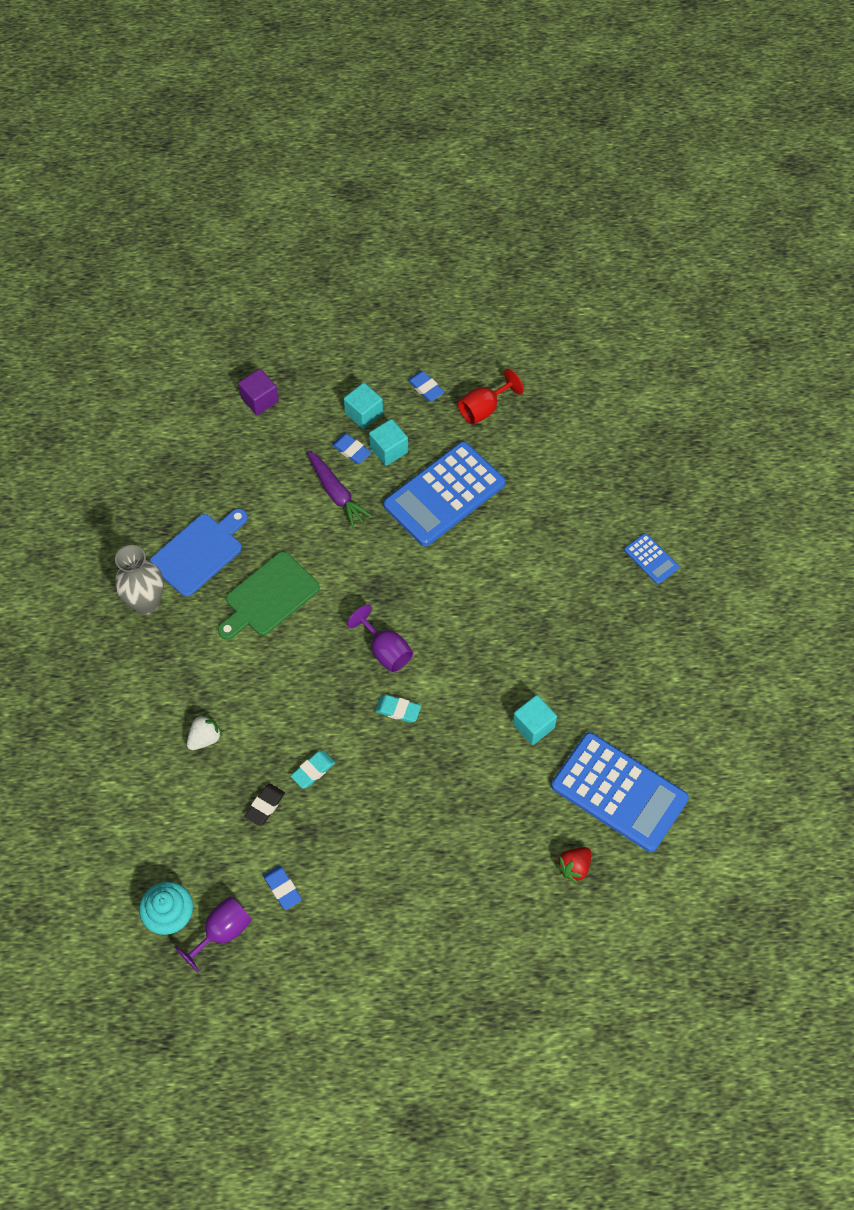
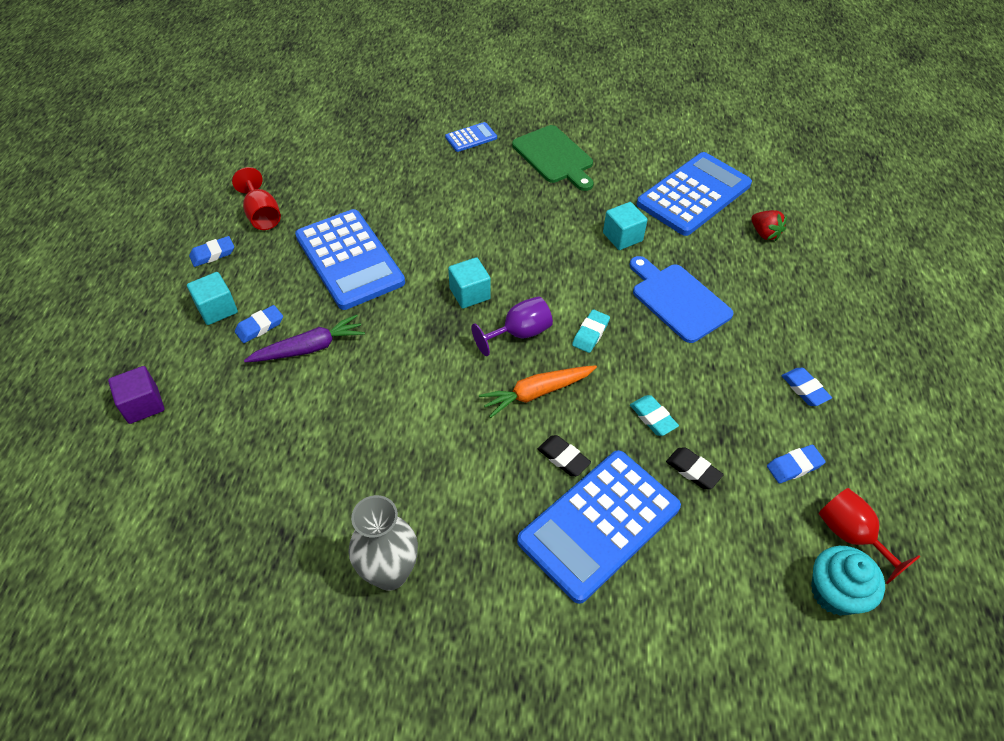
camera: 80 degrees left, 10 degrees down
(199, 552) = (335, 499): blue cutting board -> blue cutting board (678, 300)
(205, 738) = (599, 524): white strawberry -> blue calculator
(222, 932) = (851, 535): purple goblet -> red goblet
(261, 704) = (563, 458): none -> black eraser
(269, 597) = (423, 431): green cutting board -> green cutting board (554, 157)
(322, 675) = (537, 393): none -> orange carrot
(369, 901) = (804, 389): none -> blue eraser
(389, 450) = (274, 295): turquoise cube -> turquoise cube (470, 294)

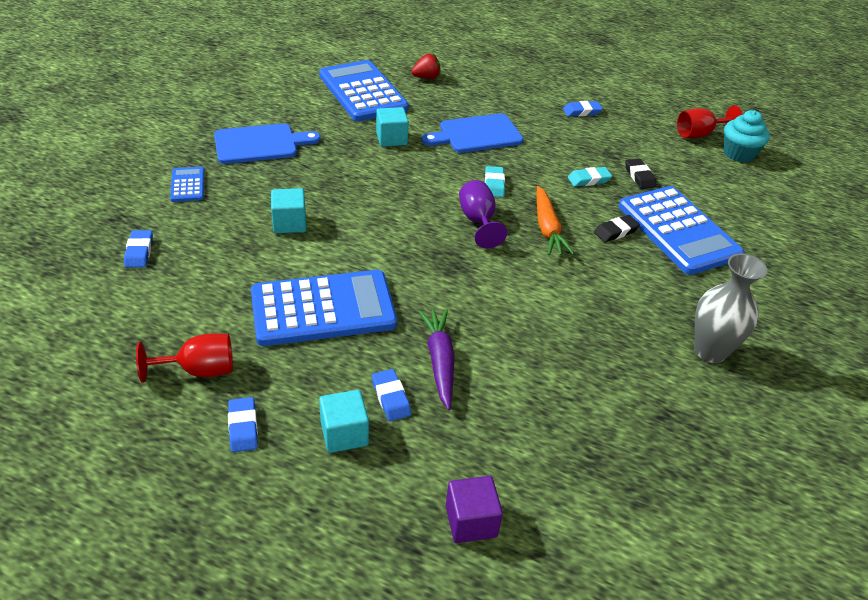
camera: 75 degrees left, 10 degrees down
(470, 294) = (416, 238): turquoise cube -> turquoise cube (289, 223)
(554, 157) = (260, 144): green cutting board -> blue cutting board
(590, 333) = (494, 185): turquoise eraser -> turquoise eraser turned 45 degrees clockwise
(693, 470) = (639, 176): black eraser -> black eraser turned 75 degrees counterclockwise
(794, 466) = (644, 137): blue eraser -> blue eraser (139, 252)

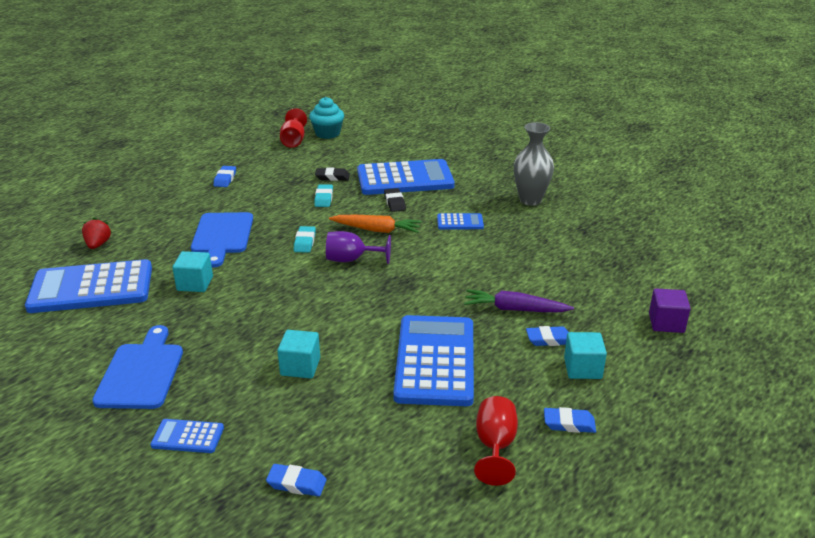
camera: 70 degrees left, 10 degrees down
(494, 185) = (305, 242): turquoise eraser -> turquoise eraser turned 75 degrees clockwise
(606, 291) = (460, 222): none -> blue calculator

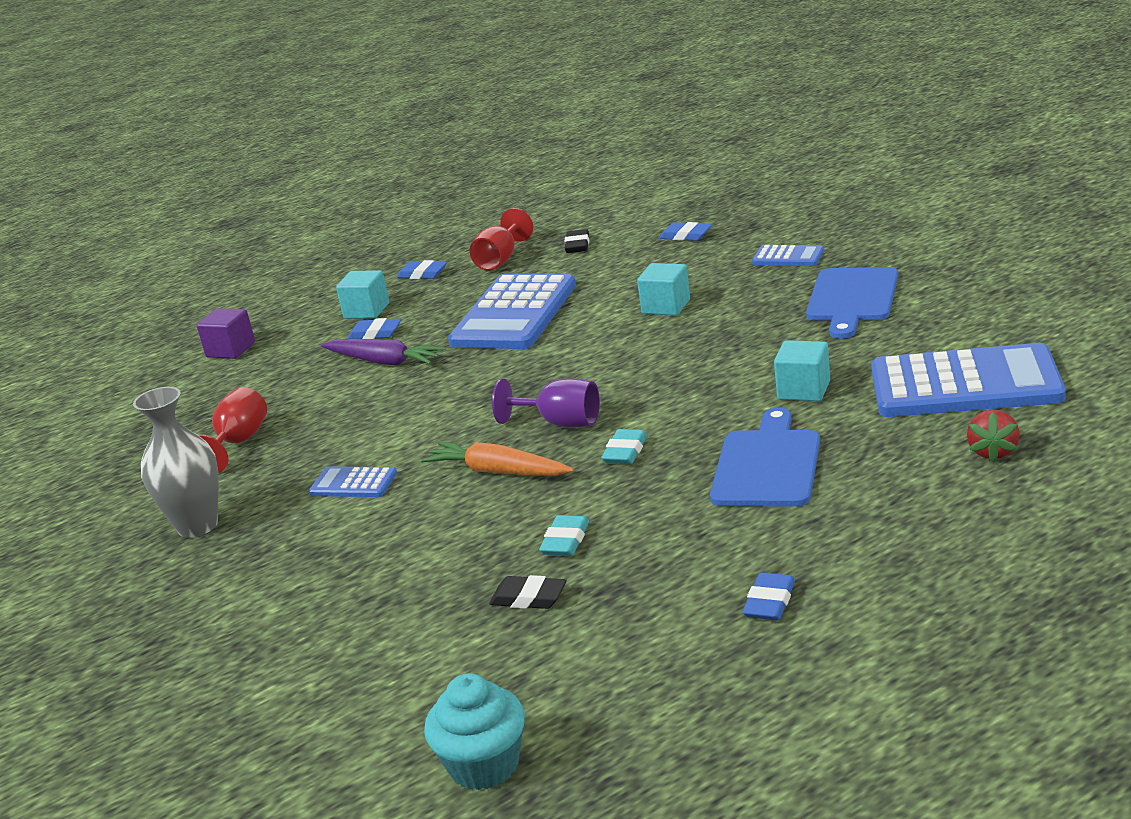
camera: 160 degrees left, 5 degrees down
(293, 141) = (585, 738): red goblet -> red goblet (238, 443)
(394, 203) = (437, 527): black eraser -> black eraser (577, 245)
(405, 179) = (382, 586): blue calculator -> none

